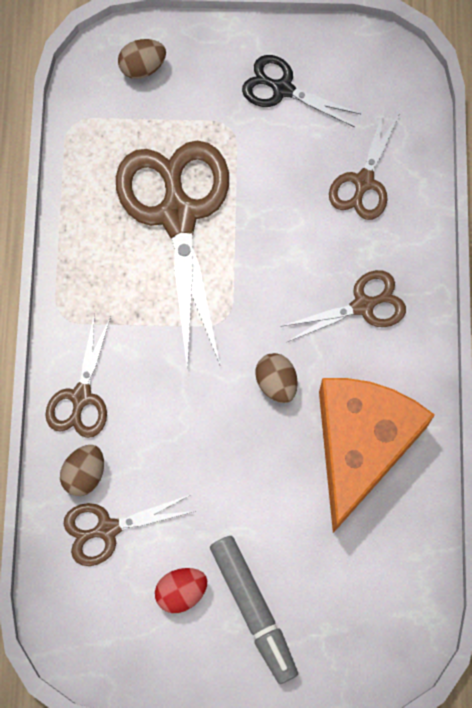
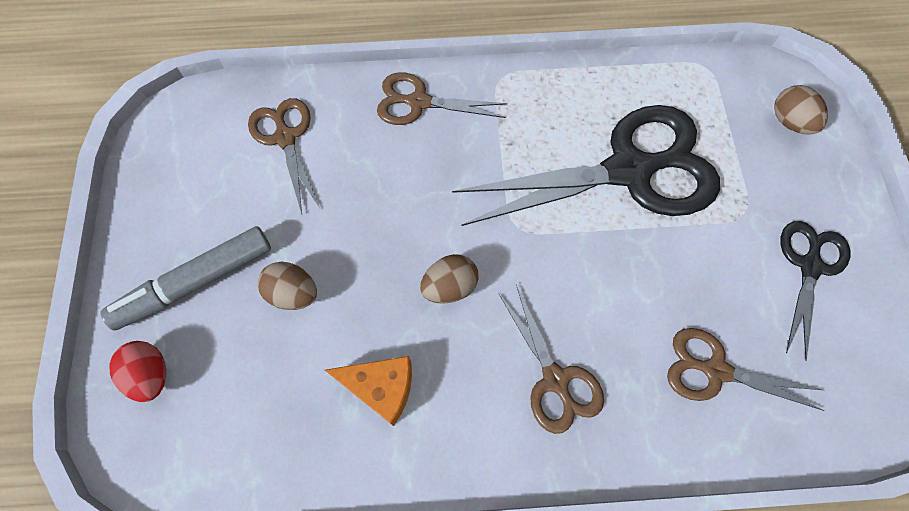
camera: 85 degrees right, 5 degrees down
(84, 474) = (340, 113): brown egg -> brown egg (293, 293)
(178, 215) = (628, 170): brown scissors -> black scissors
(181, 591) = (219, 210): red egg -> red egg (151, 374)
(360, 446) = (381, 387): orange cheese -> orange cheese, size x0.48

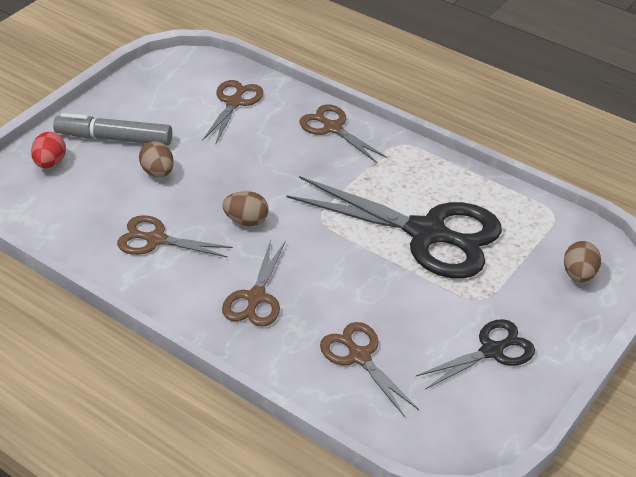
camera: 40 degrees right, 25 degrees down
(381, 387) = (156, 240): orange cheese -> brown scissors

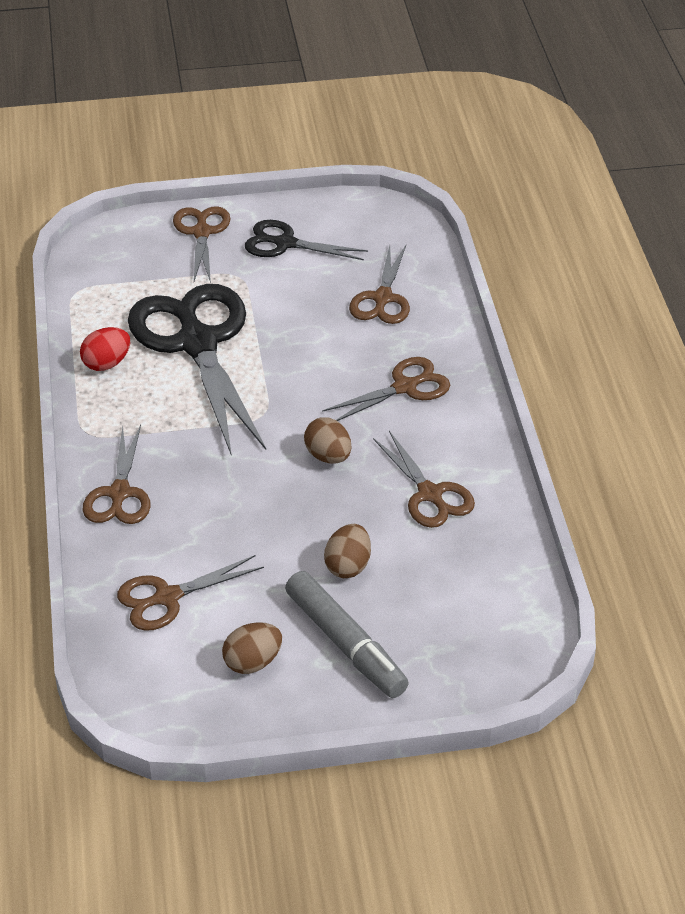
camera: 135 degrees left, 0 degrees up
(50, 163) = (445, 660): red egg -> red egg (107, 363)
(558, 314) = (201, 233): none -> brown scissors
(579, 274) = (141, 244): brown egg -> brown egg (252, 662)

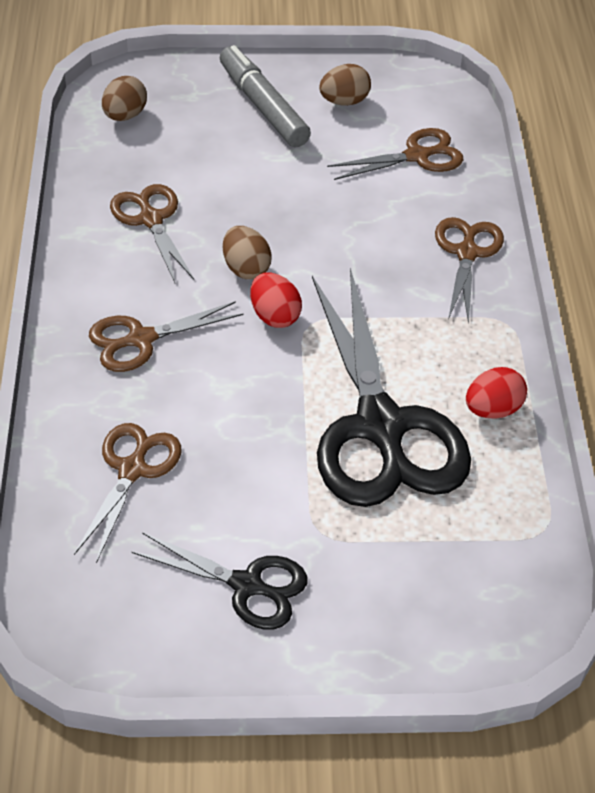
camera: 175 degrees left, 5 degrees up
(201, 233) = (368, 622): brown scissors -> none
(295, 417) = (274, 316): none -> red egg
(348, 566) = (248, 165): brown egg -> brown egg (125, 116)

